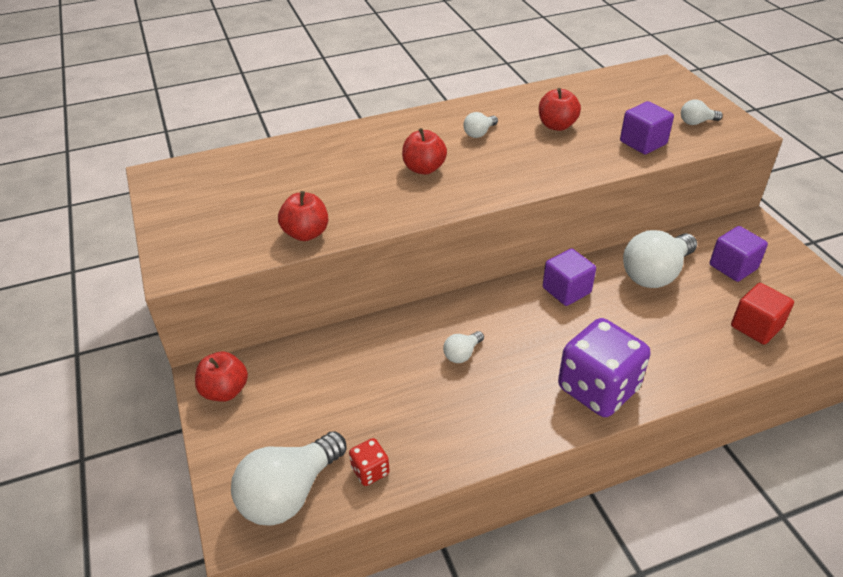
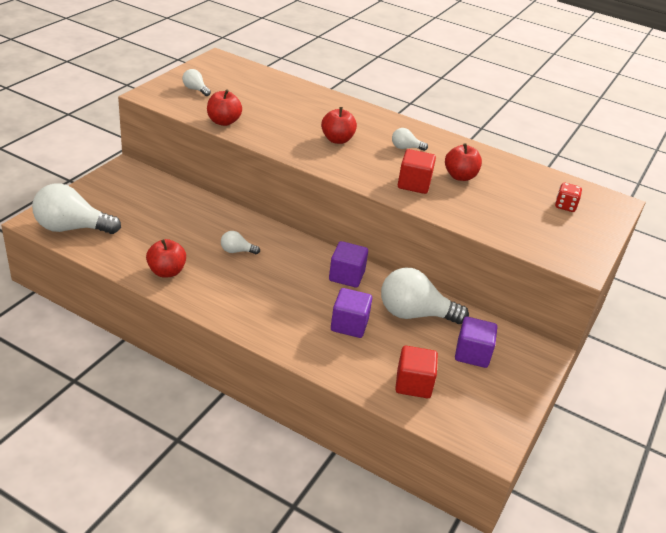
camera: 45 degrees right, 5 degrees down
(225, 391) = (122, 177): red apple -> red apple (166, 271)
(370, 471) = (111, 250): red dice -> red dice (565, 206)
(548, 158) = (414, 184): none -> red cube
(598, 389) = (264, 320): purple dice -> none
(643, 143) = (491, 220): purple cube -> purple cube (349, 325)
(696, 122) = (558, 239): white light bulb -> white light bulb (195, 89)

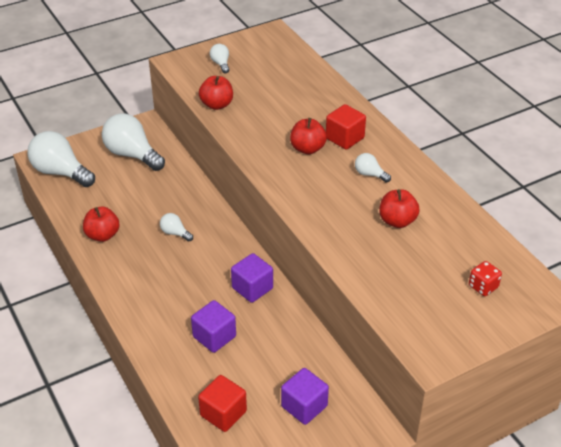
camera: 35 degrees right, 5 degrees up
(414, 184) = (340, 217): red cube -> red cube (344, 138)
(414, 314) = (283, 347): white light bulb -> white light bulb (132, 155)

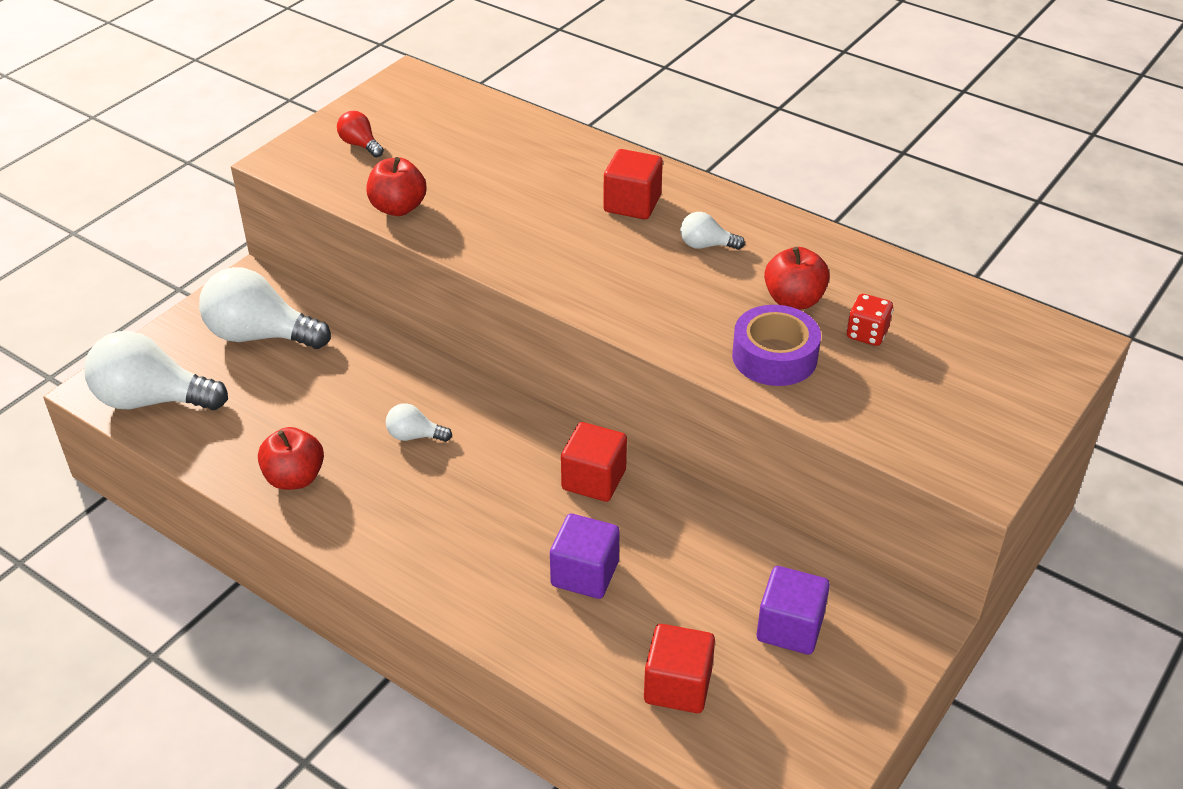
camera: 25 degrees left, 0 degrees up
(221, 64) = (360, 145): white light bulb -> red light bulb
(252, 288) = (594, 480): purple cube -> red cube
(307, 149) = (588, 234): red apple -> none
(362, 249) = (774, 357): none -> purple tape
(483, 287) = (976, 354): red dice -> red dice (867, 334)

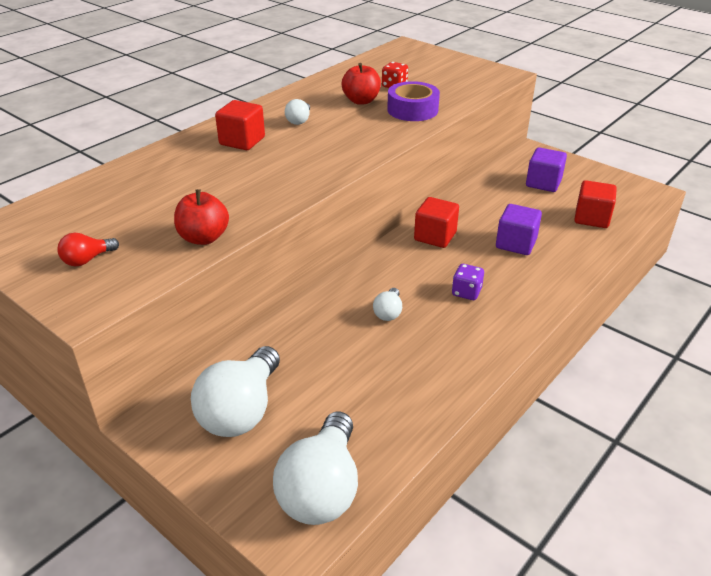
camera: 85 degrees left, 5 degrees down
(295, 478) = (433, 377): red apple -> none
(458, 511) = (466, 292): none -> purple dice

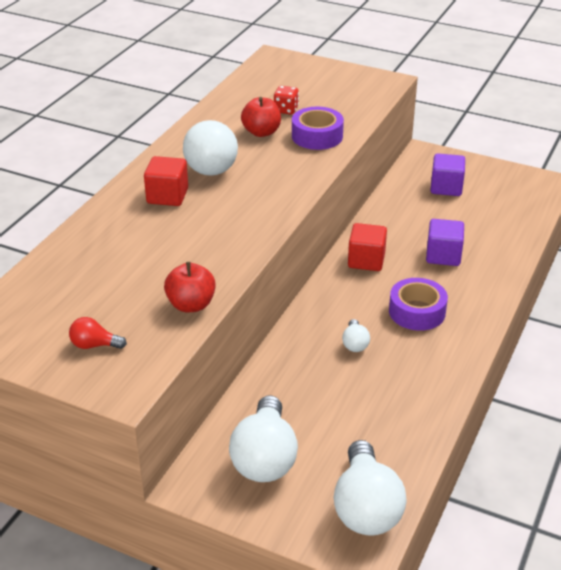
camera: 15 degrees left, 0 degrees up
(87, 260) = (94, 345): red light bulb -> red light bulb turned 60 degrees clockwise
(299, 120) = (211, 164): white light bulb -> white light bulb, size x2.13
(466, 292) = (417, 312): purple dice -> purple tape
(591, 218) = (502, 218): red cube -> none

